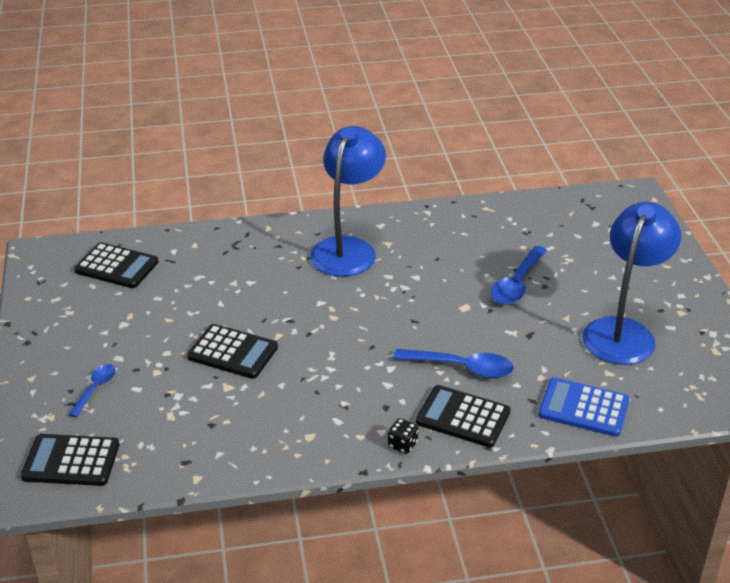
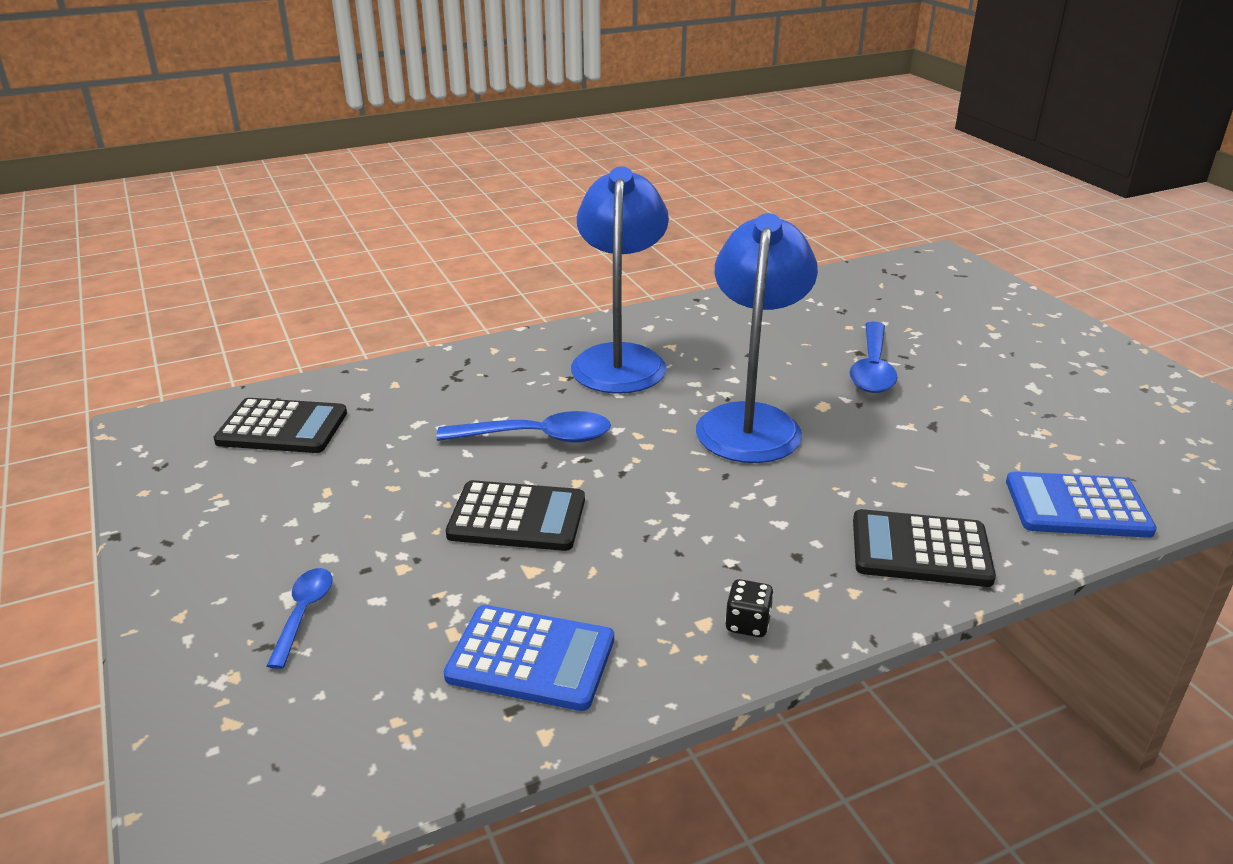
camera: 15 degrees left, 5 degrees down
(71, 461) = (295, 751): black calculator -> none
(206, 437) = (531, 658): none -> blue calculator
(402, 445) = (858, 608): black dice -> black dice (747, 624)
(462, 368) = (872, 482): blue spoon -> blue spoon (537, 437)
(623, 331) = (1049, 403): blue lamp -> blue lamp (750, 421)

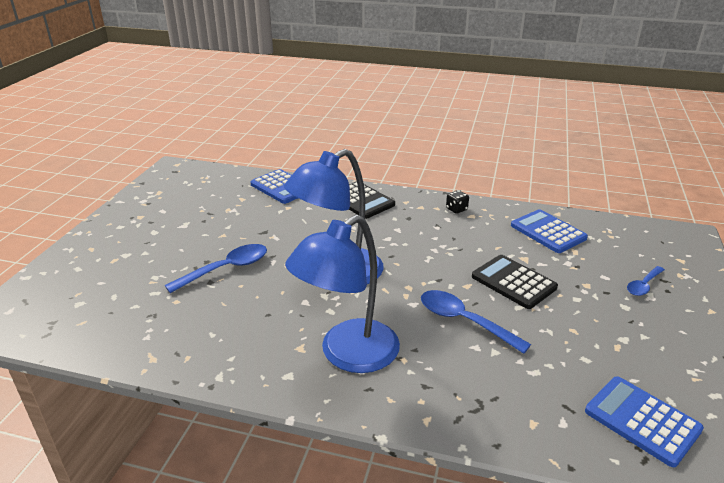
camera: 140 degrees left, 0 degrees up
(282, 427) = (642, 420): black calculator -> blue calculator

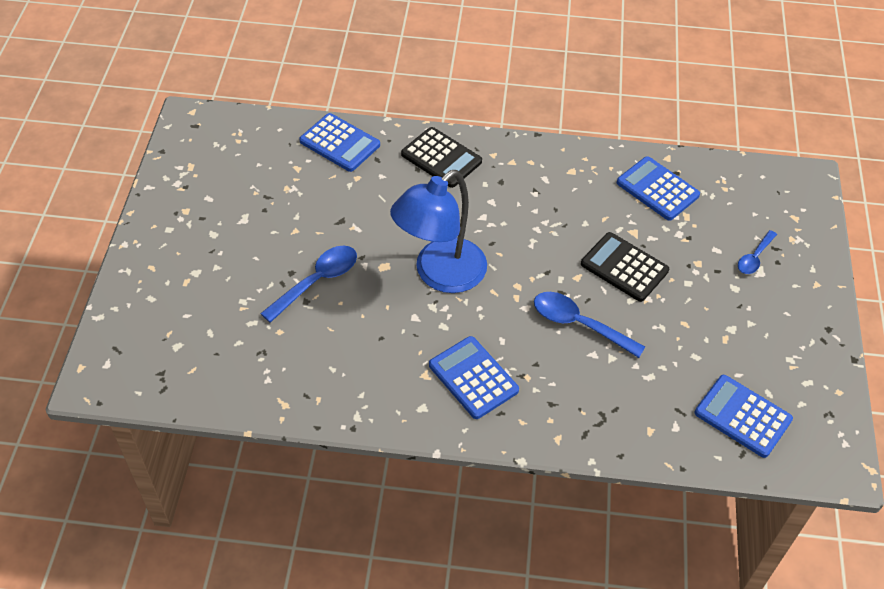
camera: 10 degrees left, 20 degrees up
(348, 355) = (473, 378): blue lamp -> blue calculator
(456, 209) = (553, 162): black dice -> none

